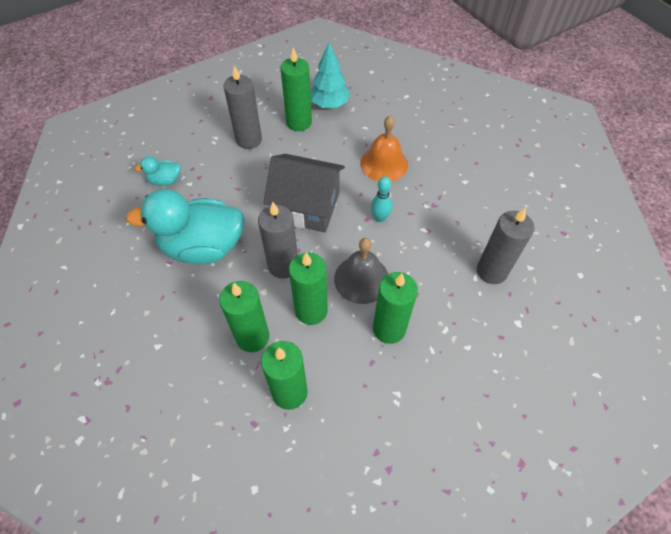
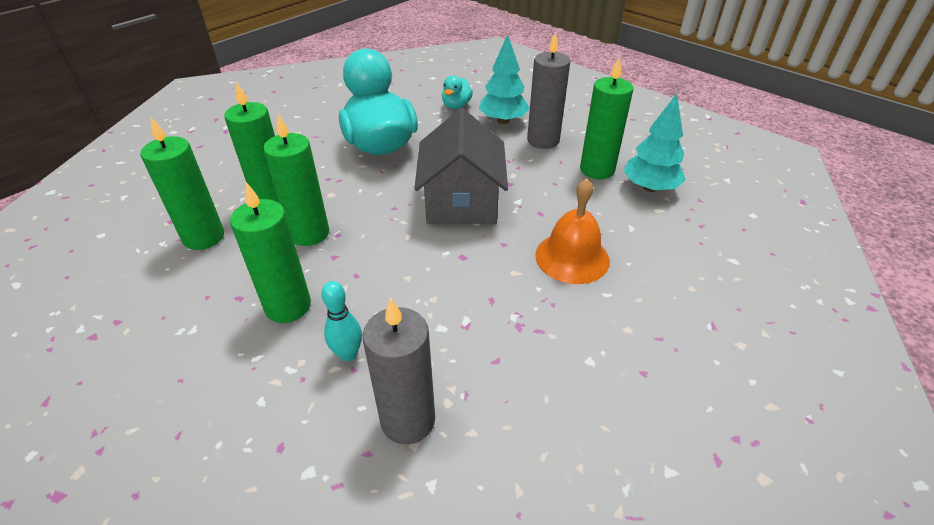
camera: 75 degrees right, 15 degrees down
(165, 180) = (456, 105): turquoise duck -> turquoise duck turned 135 degrees counterclockwise
(207, 156) = (503, 121): none -> turquoise tree
(283, 265) = (368, 201): grey candle -> none
(361, 279) = (362, 268): grey bell -> none
(380, 218) = (469, 269): turquoise bowling pin -> turquoise bowling pin (348, 354)

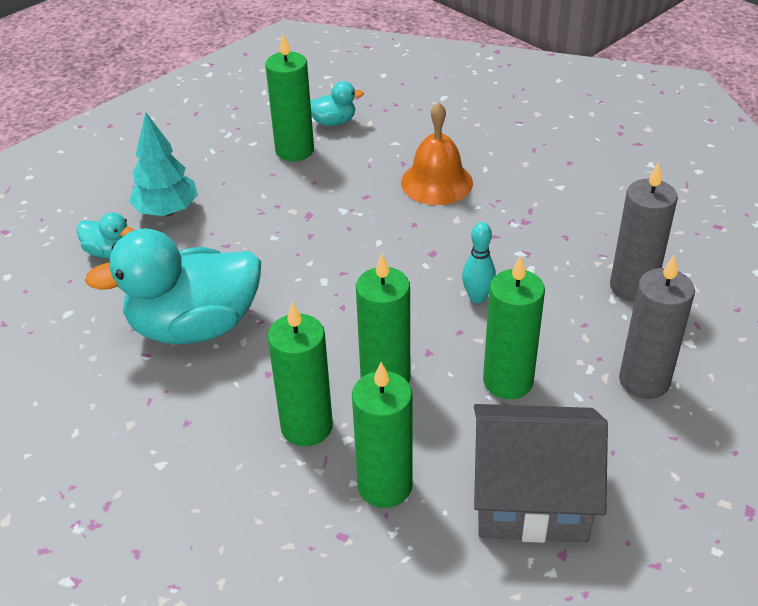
camera: 85 degrees left, 0 degrees up
(348, 354) = (568, 329): turquoise bowling pin -> turquoise bowling pin (477, 297)
(461, 201) = (338, 251): grey house -> grey house (530, 497)
(543, 140) = (225, 182): grey candle -> grey candle (644, 381)
(650, 188) = (333, 122): turquoise tree -> turquoise duck

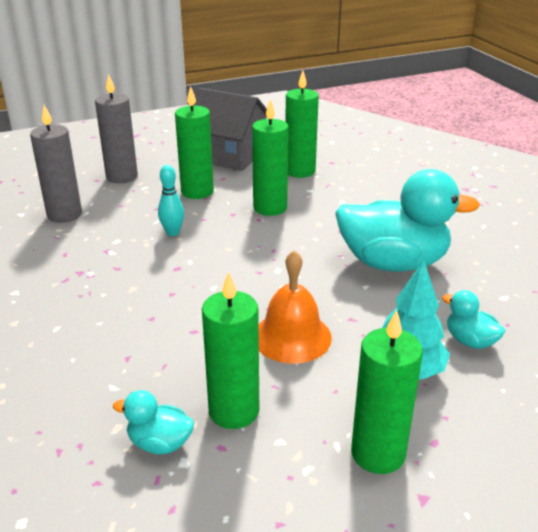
camera: 160 degrees left, 10 degrees down
(306, 427) = (331, 198): green candle -> green candle (378, 453)
(436, 182) = (115, 326): orange bell -> orange bell (292, 336)

